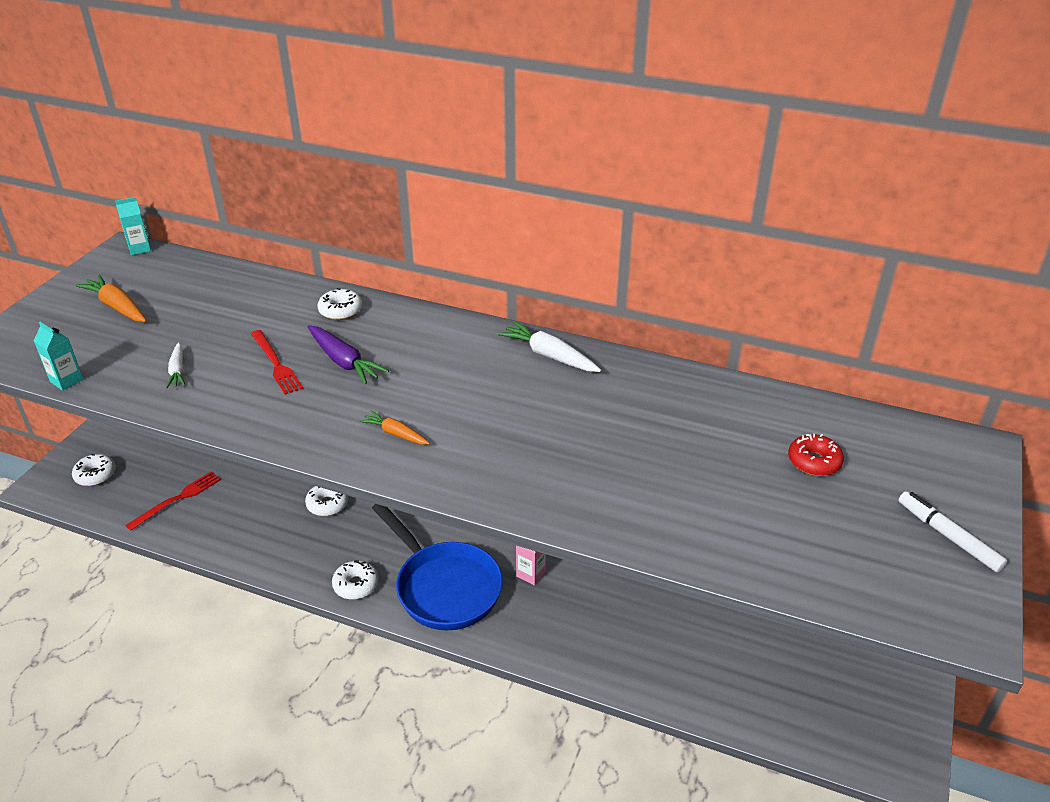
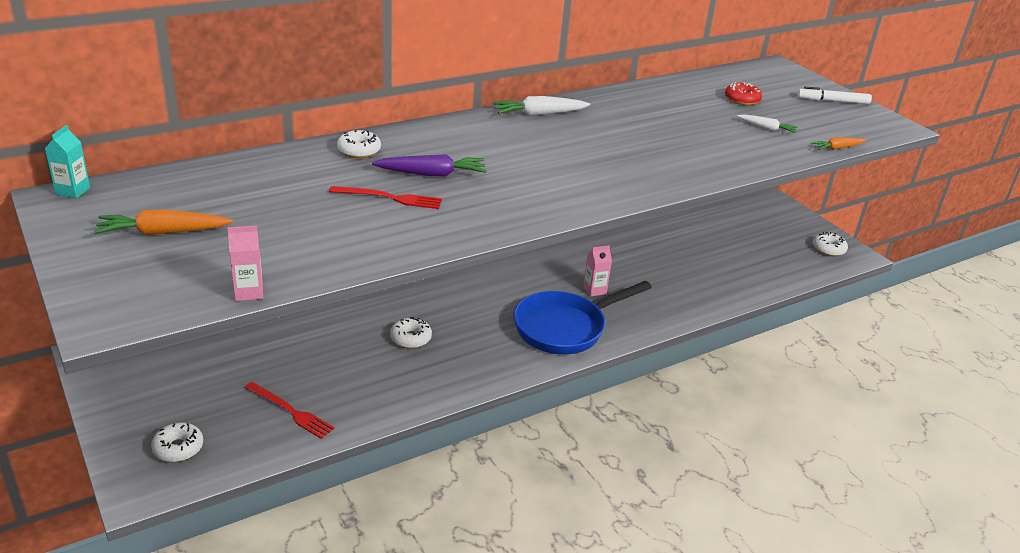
camera: 55 degrees left, 5 degrees down
(66, 380) = (249, 292): turquoise carton -> pink carton
(177, 499) = (291, 411): red fork -> red fork turned 135 degrees clockwise
(178, 371) = (328, 238): white carrot -> white carrot (766, 128)
(356, 585) = (516, 363): white donut -> white donut (828, 249)
(395, 434) = (550, 189): orange carrot -> orange carrot (837, 148)
(444, 587) = (565, 328): blue pan -> blue pan turned 150 degrees clockwise

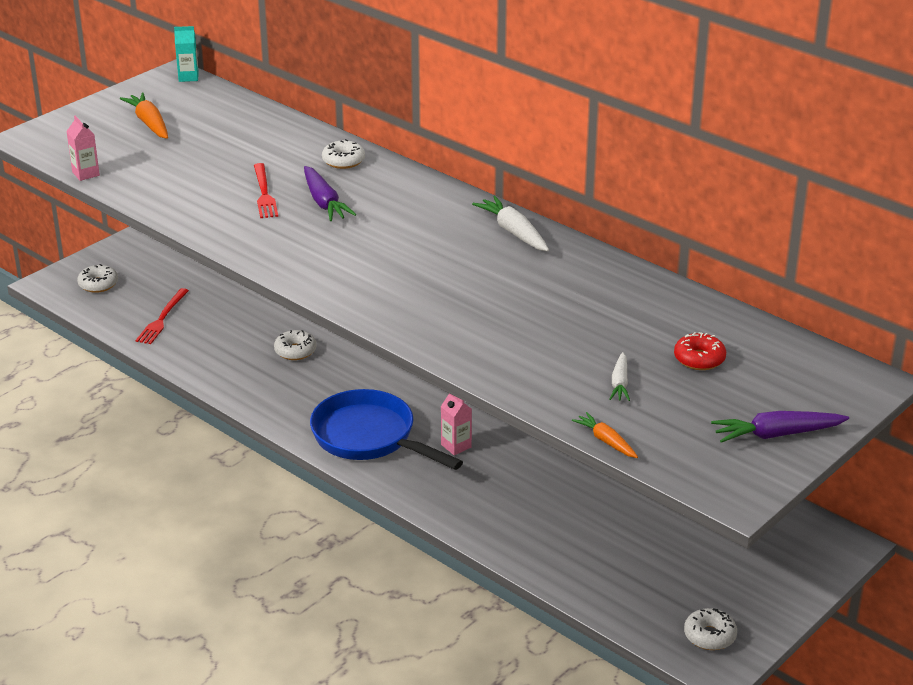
camera: 75 degrees right, 0 degrees up
(833, 101) = (776, 434): white marker -> purple carrot

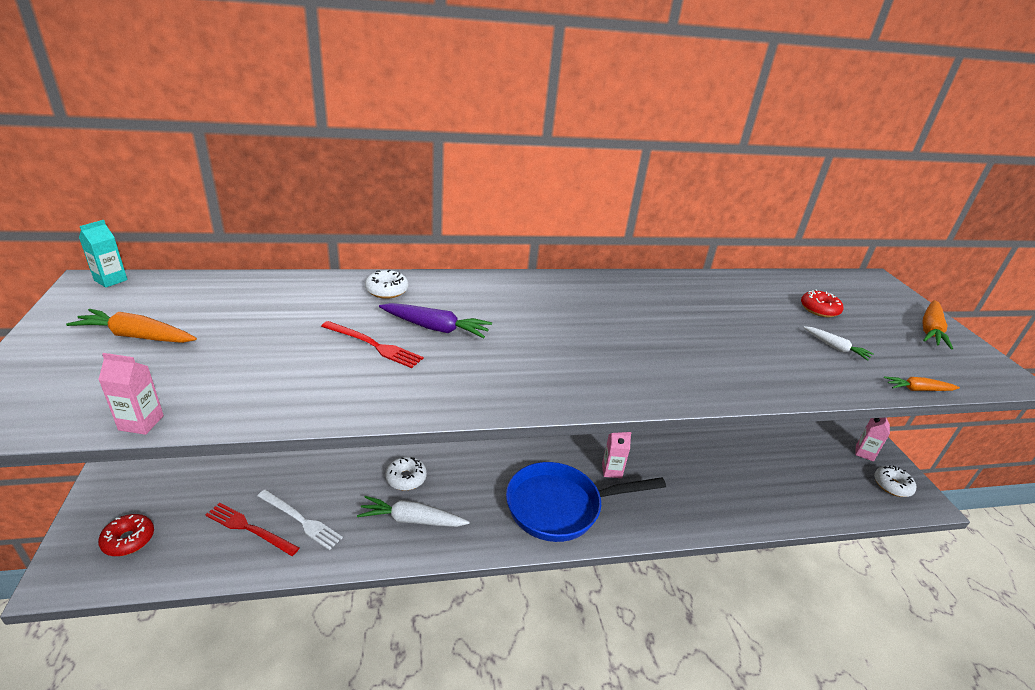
camera: 55 degrees left, 0 degrees up
(98, 284) = (128, 540): white donut -> red donut
(162, 318) = (249, 528): red fork -> red fork turned 150 degrees clockwise
(195, 333) = (301, 520): none -> white fork
(513, 232) = (588, 286): white carrot -> white carrot (411, 520)
(747, 604) = (864, 453): none -> pink carton
(776, 434) = (930, 330): purple carrot -> orange carrot

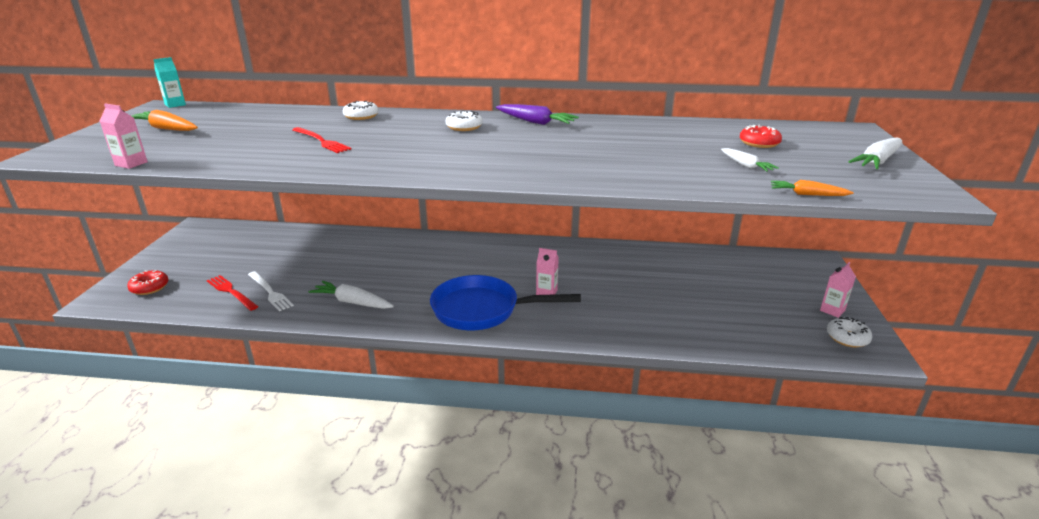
camera: 20 degrees right, 5 degrees down
(406, 478) = (365, 277): white donut -> white donut (464, 127)
(436, 328) = (378, 136): purple carrot -> purple carrot (535, 122)
(930, 330) = (877, 162): orange carrot -> white carrot

